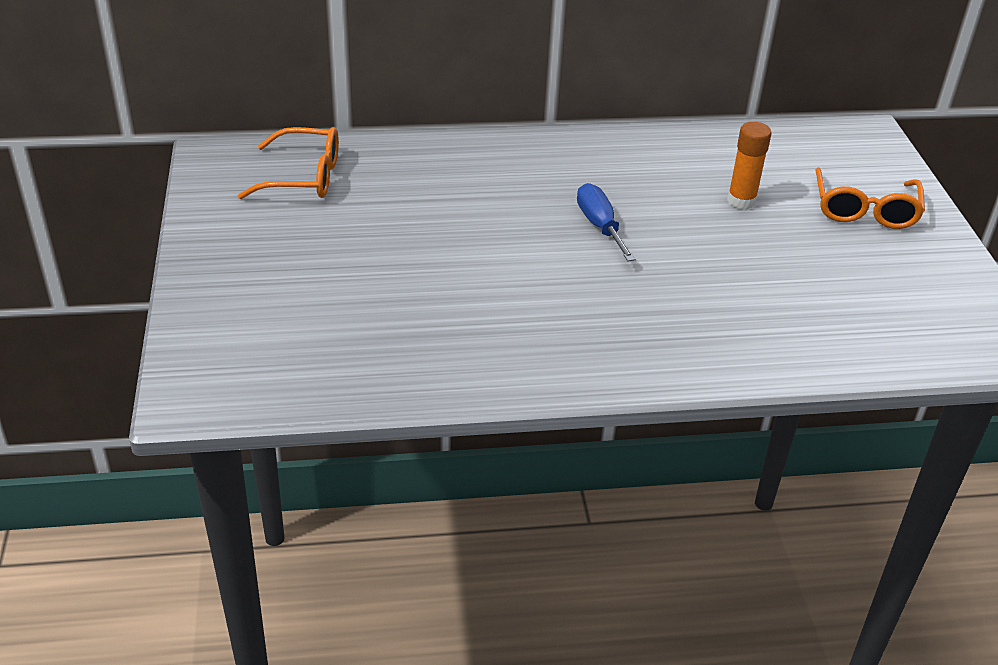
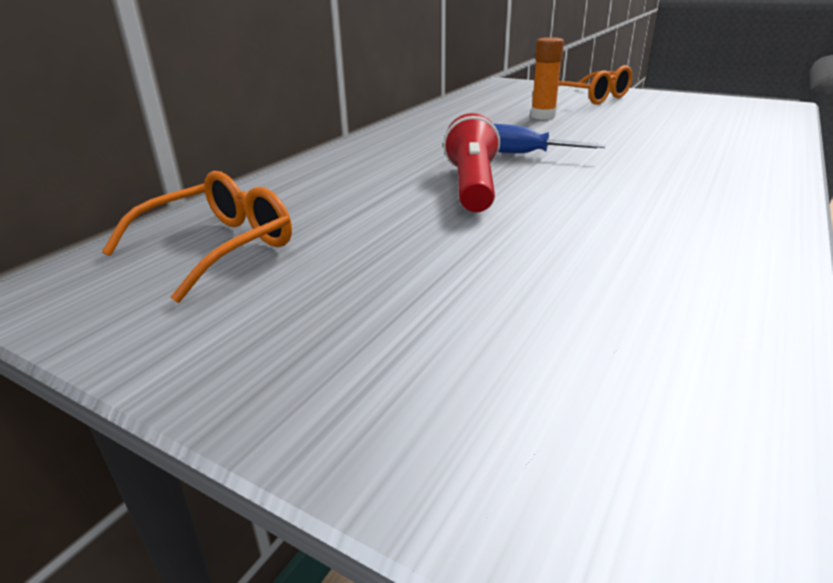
camera: 50 degrees left, 10 degrees down
(496, 228) = (473, 186): none -> red flashlight

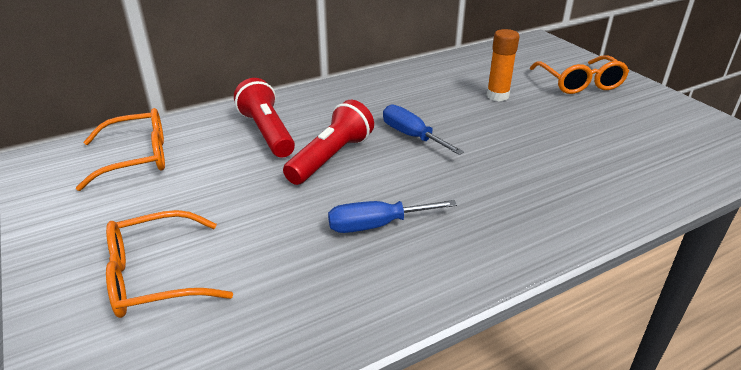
camera: 30 degrees right, 5 degrees up
(361, 185) = (267, 132): none -> red flashlight
(462, 346) = (155, 277): none -> orange glasses
(619, 219) = (376, 225): none -> blue screwdriver

